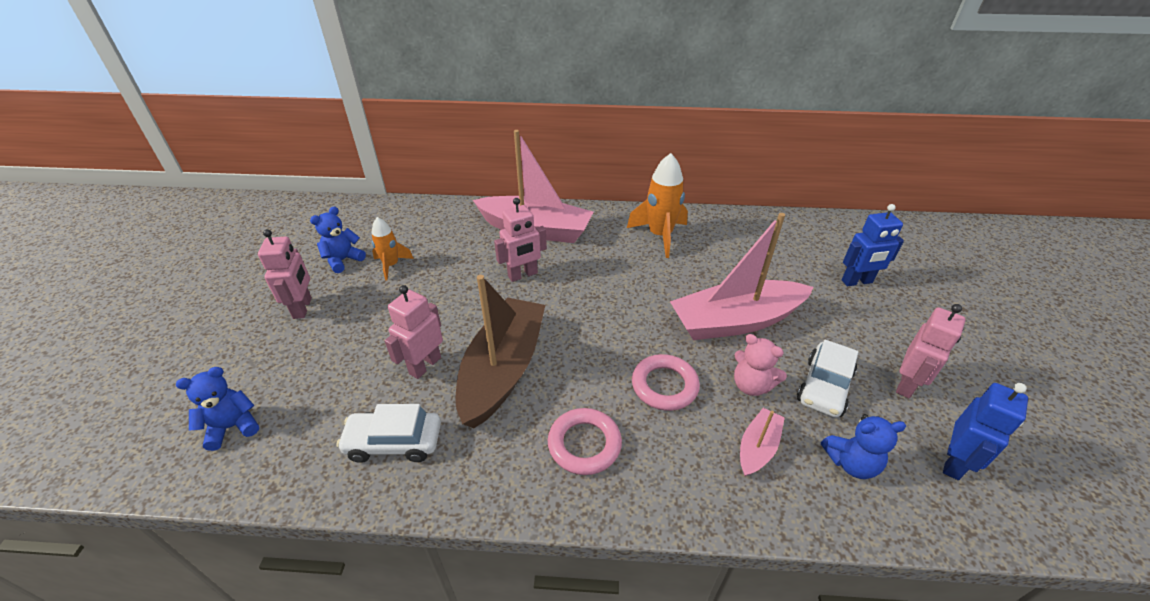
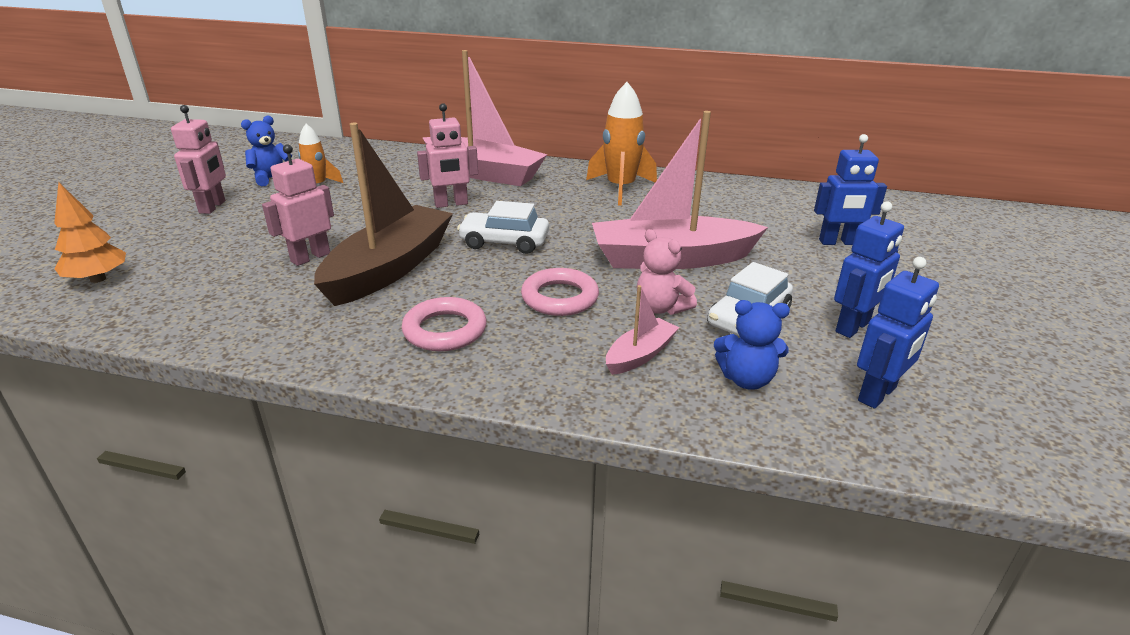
camera: 10 degrees right, 10 degrees down
(232, 427) = (98, 279): blue teddy bear -> orange tree
(394, 442) = (247, 307): white car -> white car (504, 242)
(907, 385) = (853, 327): pink robot -> blue robot

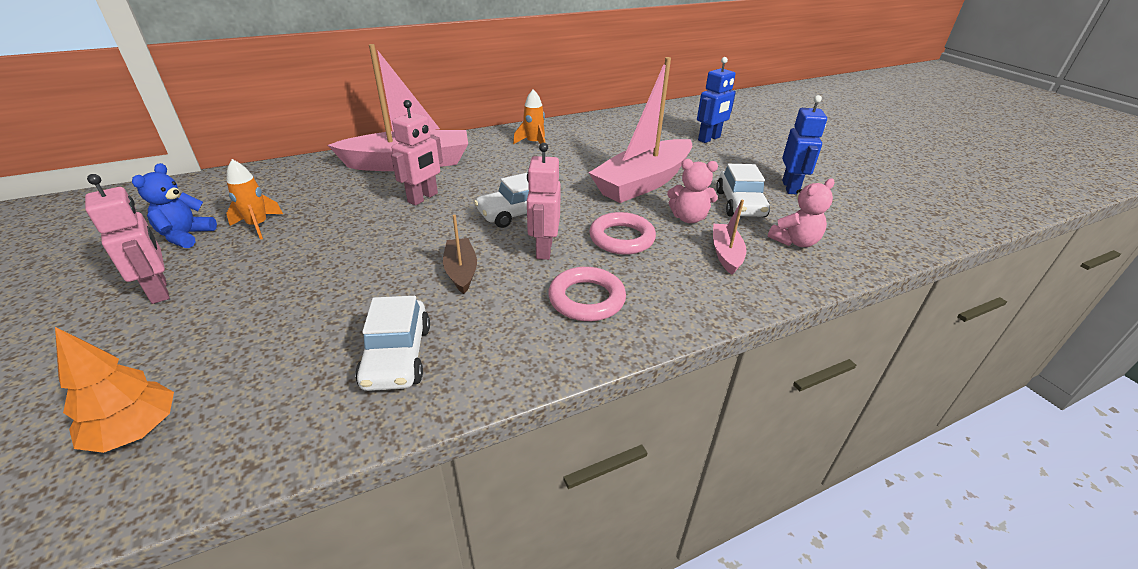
camera: 40 degrees left, 5 degrees up
(263, 304) = (397, 356): none -> white car
(310, 257) = (369, 293): pink robot -> pink robot (543, 249)
(390, 268) = (461, 271): brown boat -> brown boat, size x0.46
(621, 188) = (534, 143): orange rocket -> orange rocket, size x0.60
(746, 379) = (795, 241): blue teddy bear -> pink teddy bear
(877, 394) = (854, 220): blue robot -> none

